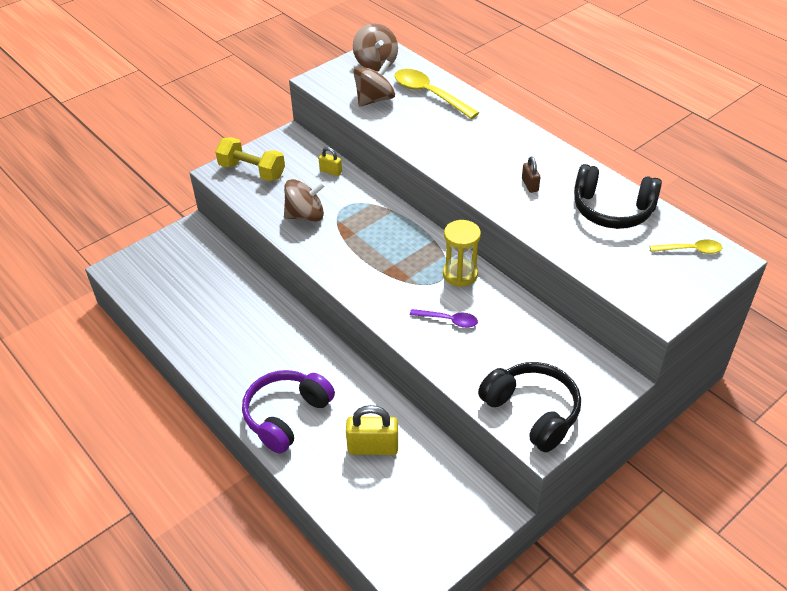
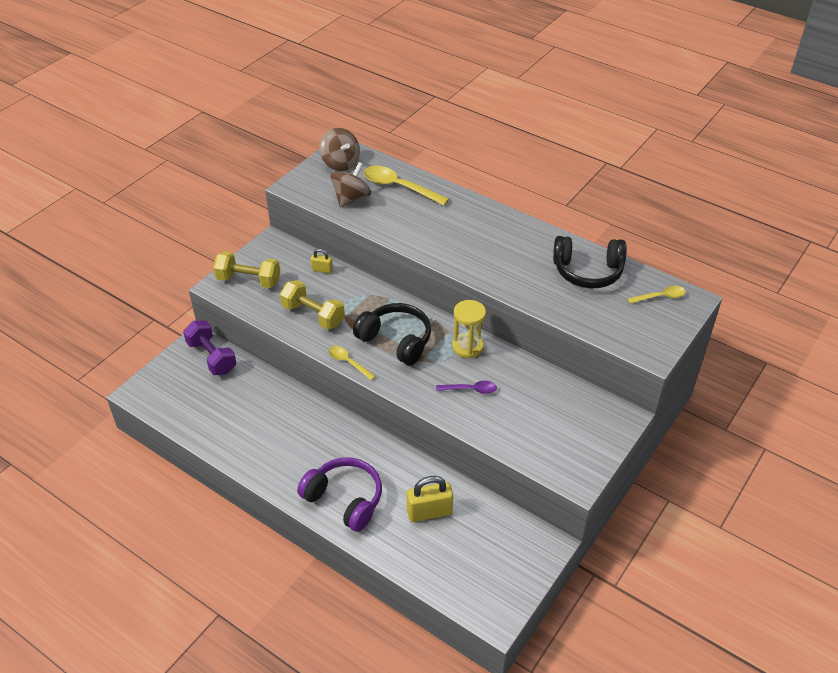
camera: 15 degrees left, 0 degrees up
(201, 246) = (211, 357): none -> purple dumbbell
(286, 416) = (344, 499): purple headphones -> purple headphones turned 105 degrees clockwise
(305, 215) = (313, 315): brown spinning top -> yellow dumbbell
(325, 270) = (348, 362): none -> yellow spoon
(530, 185) = (513, 259): brown padlock -> none
(532, 412) = (564, 456): black headphones -> black headphones (396, 340)

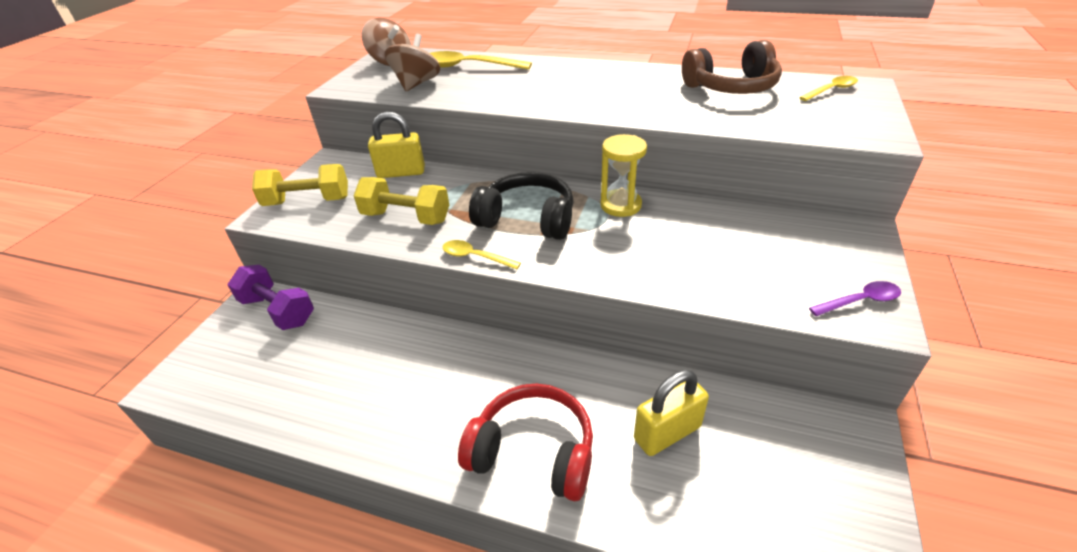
camera: 15 degrees left, 5 degrees down
(322, 270) = (401, 172): yellow padlock -> yellow padlock, size x1.84
(344, 499) = (533, 452): purple headphones -> red headphones
(470, 389) = (655, 248): purple spoon -> purple spoon (860, 301)
(587, 271) = (731, 87): black headphones -> brown headphones

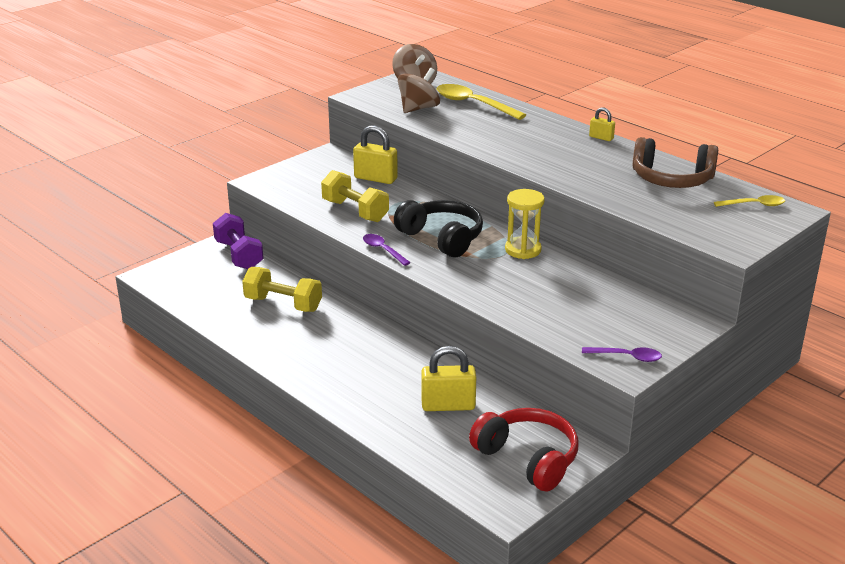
camera: 25 degrees right, 10 degrees down
(307, 201) = (293, 180): yellow dumbbell -> yellow dumbbell (283, 304)
(475, 257) = (383, 250): yellow spoon -> purple spoon
(533, 452) = (352, 384): red headphones -> red headphones (528, 458)
(621, 67) = (601, 138): none -> yellow padlock

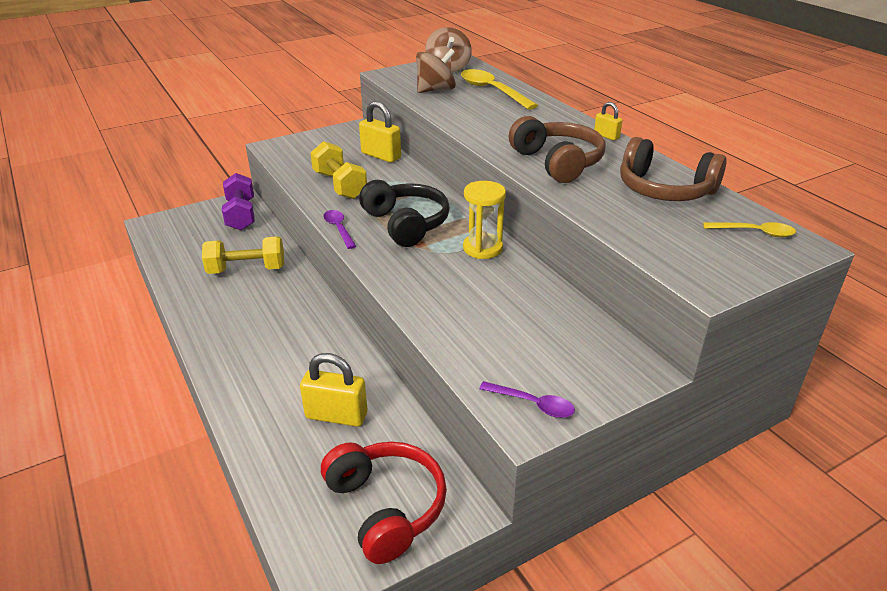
camera: 15 degrees right, 5 degrees up
(283, 304) = (247, 270): yellow dumbbell -> yellow dumbbell turned 45 degrees counterclockwise
(572, 166) = (557, 162): none -> brown headphones

